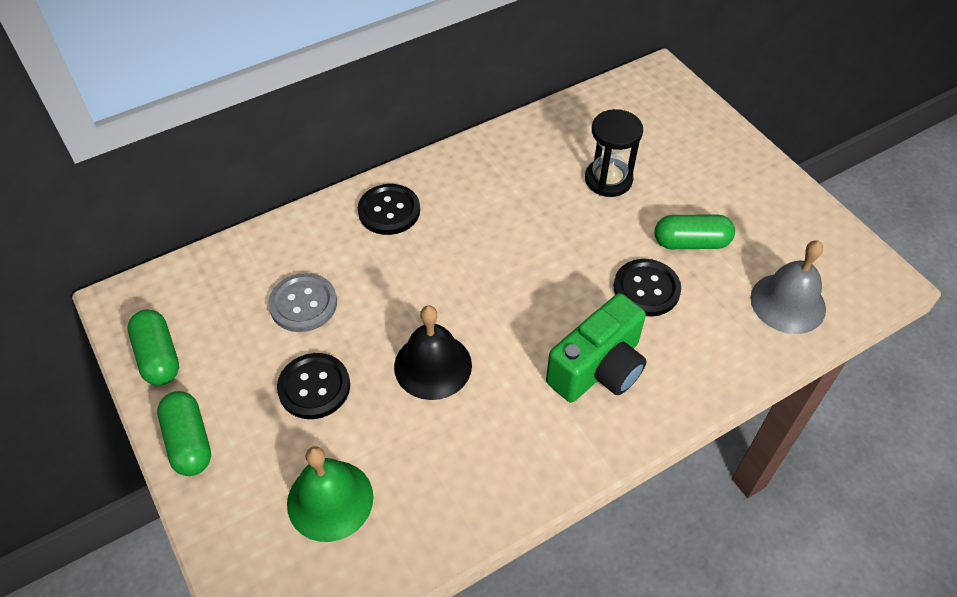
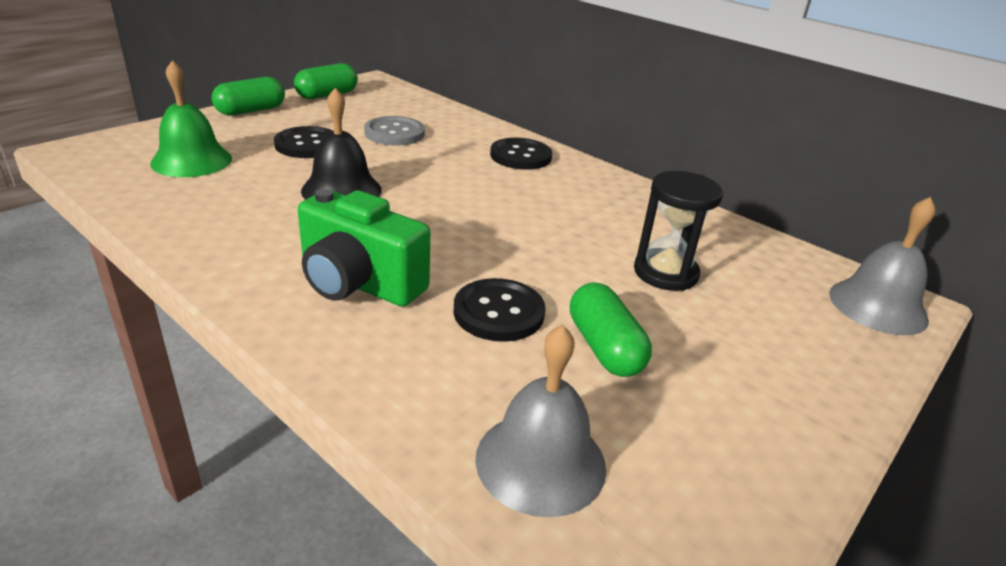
camera: 70 degrees right, 20 degrees down
(660, 89) = (877, 306): none -> grey bell

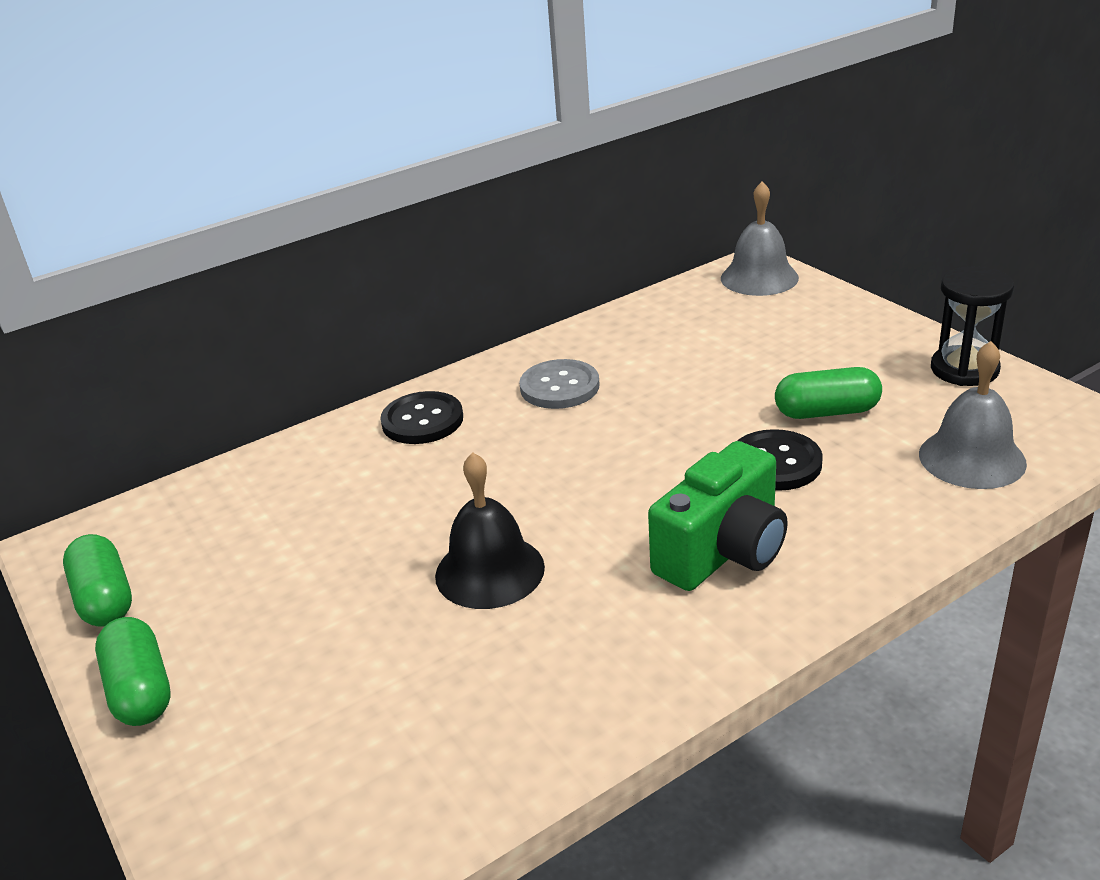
camera: 70 degrees left, 0 degrees up
(191, 160) = (345, 739): green bell -> none
(307, 145) = (322, 611): black button -> none
(394, 133) = (308, 523): grey button -> grey button (559, 387)
(665, 273) = (706, 363): black hourglass -> black hourglass (964, 369)

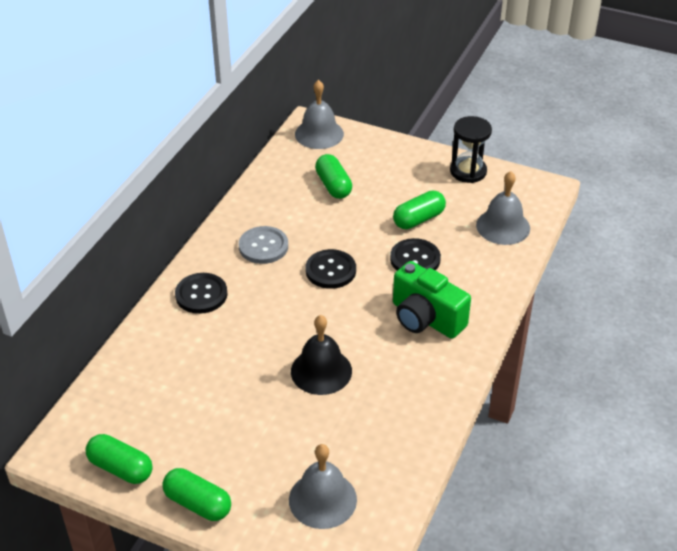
camera: 35 degrees left, 10 degrees up
(310, 767) = (322, 499): none -> grey bell
(628, 441) = (330, 270): none -> black button
(723, 552) = (425, 318): green camera -> green camera turned 120 degrees clockwise
(727, 340) = (333, 186): none -> green capsule

